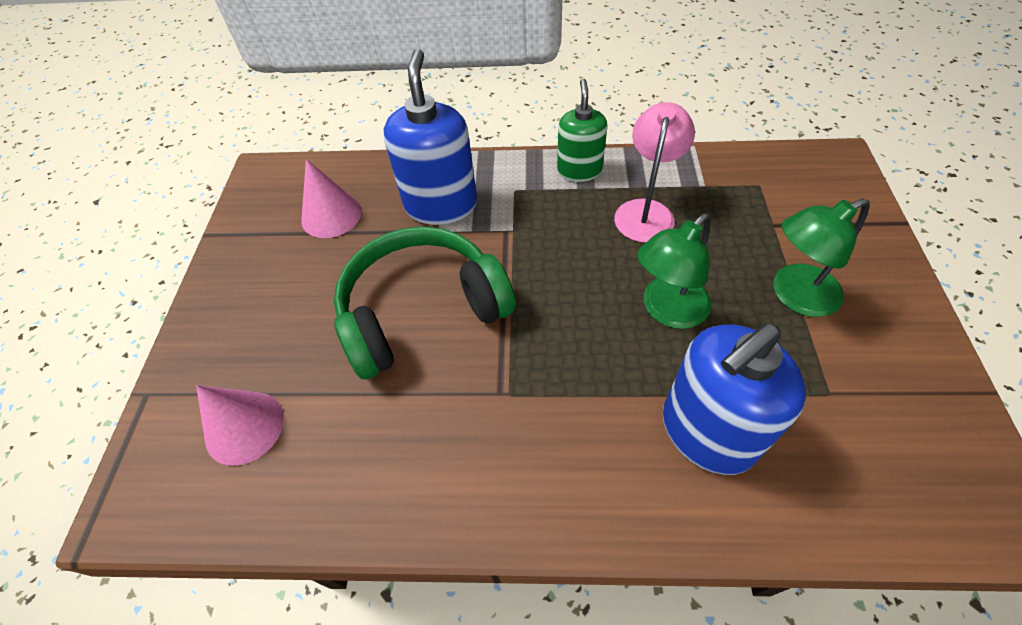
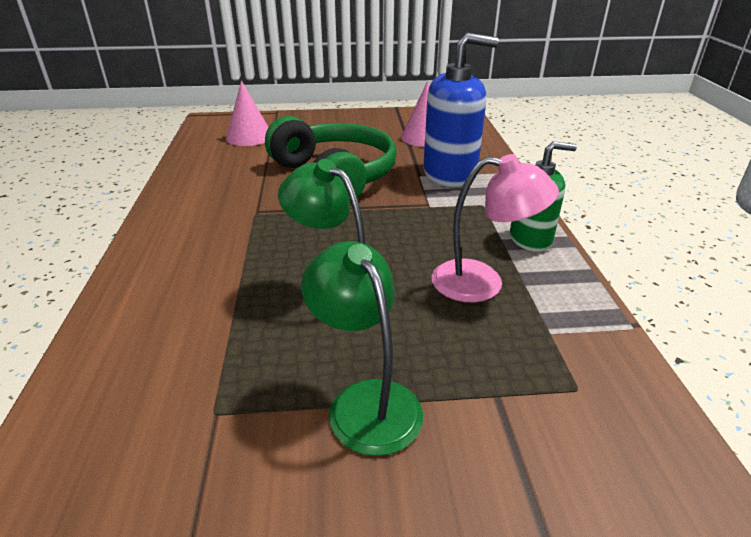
camera: 80 degrees right, 20 degrees down
(707, 432) = (194, 312): blue soap dispenser -> none

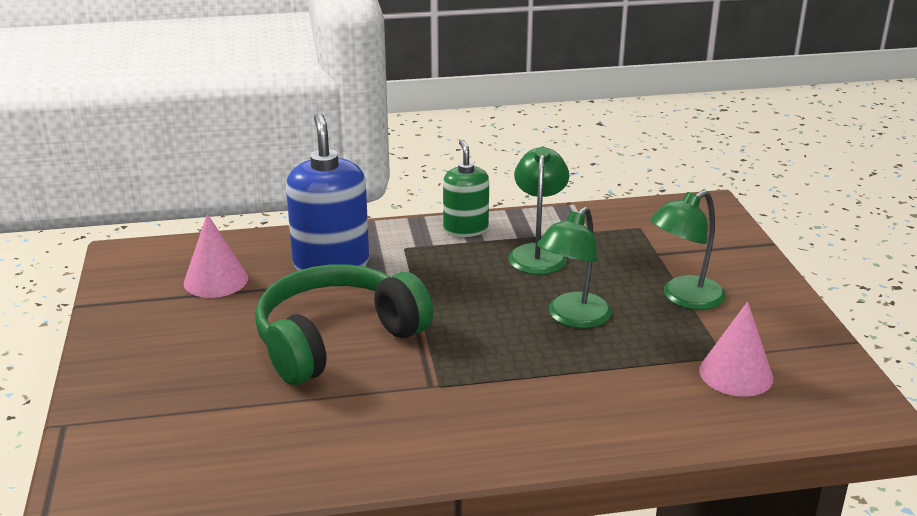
camera: 95 degrees left, 5 degrees down
(249, 137) = (182, 435): pink cone -> pink cone (736, 374)
(482, 283) = (538, 253): pink lamp -> green lamp

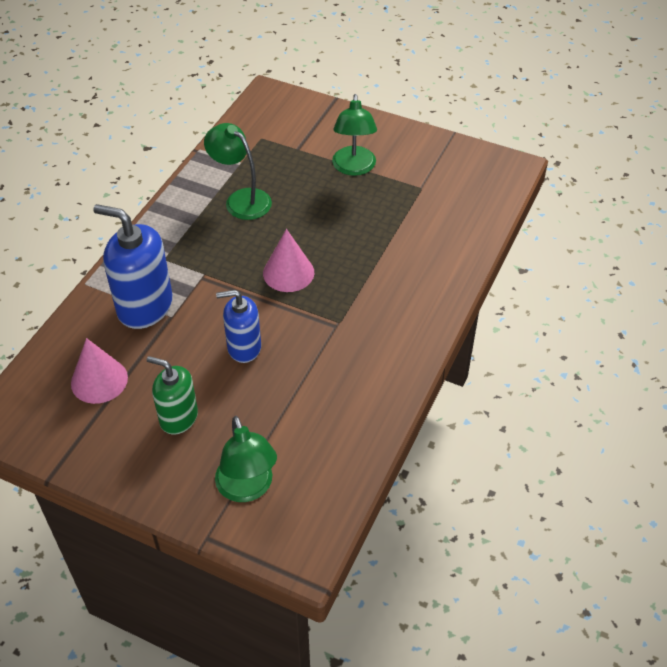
camera: 55 degrees left, 20 degrees up
(337, 340) = (244, 347): green headphones -> blue soap dispenser
(465, 229) = (174, 216): green soap dispenser -> green soap dispenser (178, 417)
(572, 318) = (327, 225): green lamp -> green lamp (247, 488)
(736, 374) = (440, 194): pink cone -> pink cone (288, 272)

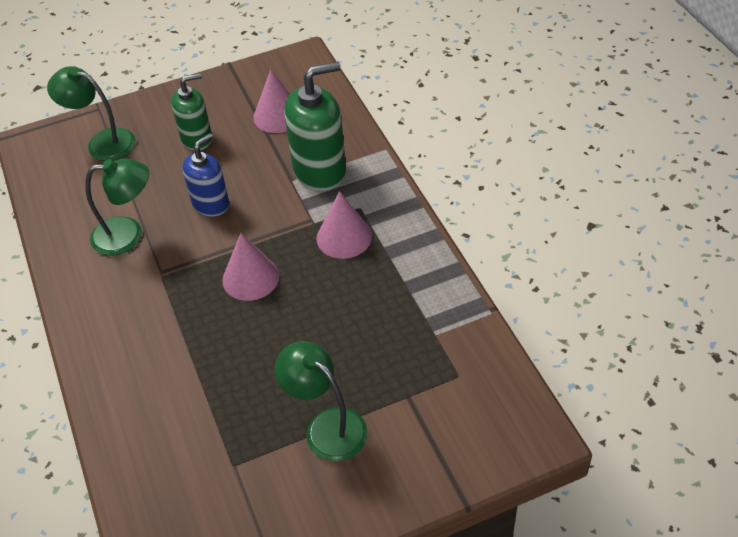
camera: 135 degrees right, 0 degrees up
(145, 306) = (320, 170): blue soap dispenser -> green soap dispenser
(202, 249) = (344, 237): none -> pink cone
(241, 199) = (379, 301): green lamp -> green lamp (128, 235)

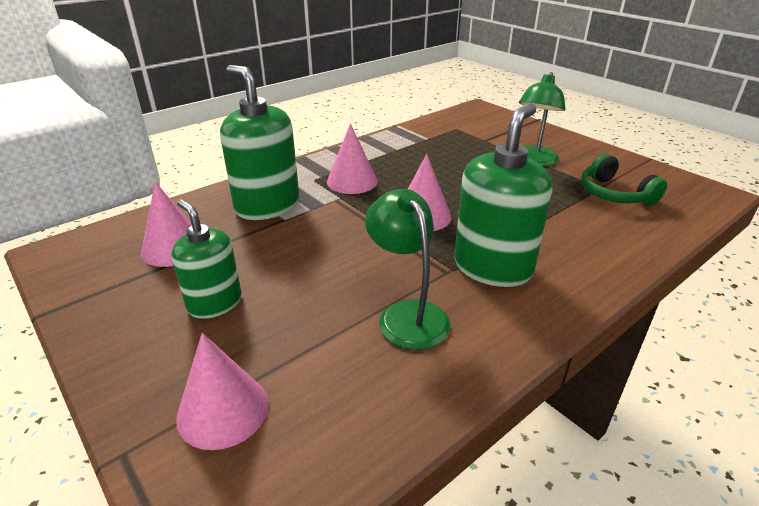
camera: 110 degrees left, 15 degrees down
(102, 142) = (223, 410): green lamp -> pink cone
(150, 303) = (493, 267): none -> green soap dispenser
(211, 204) = (333, 262): blue soap dispenser -> none
(212, 472) = (614, 194): none -> green headphones

